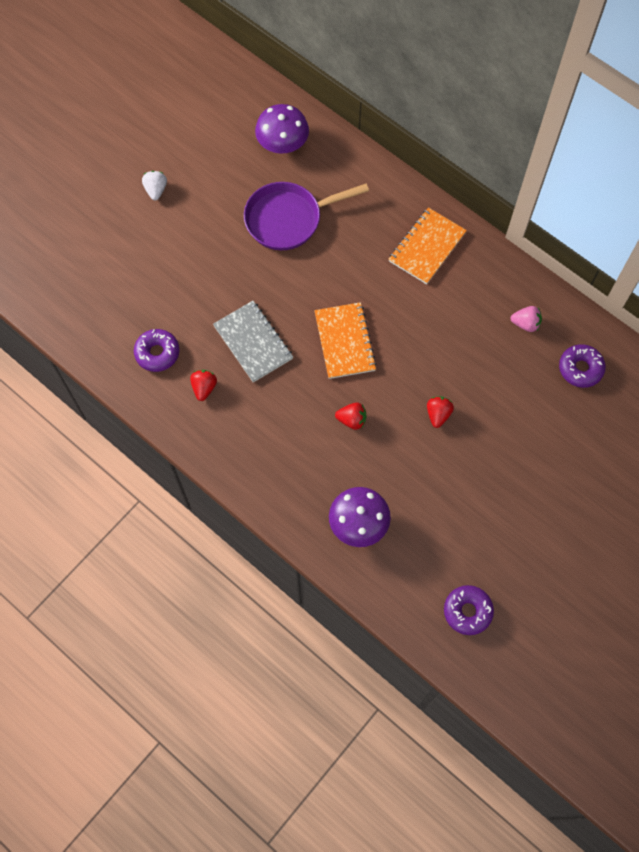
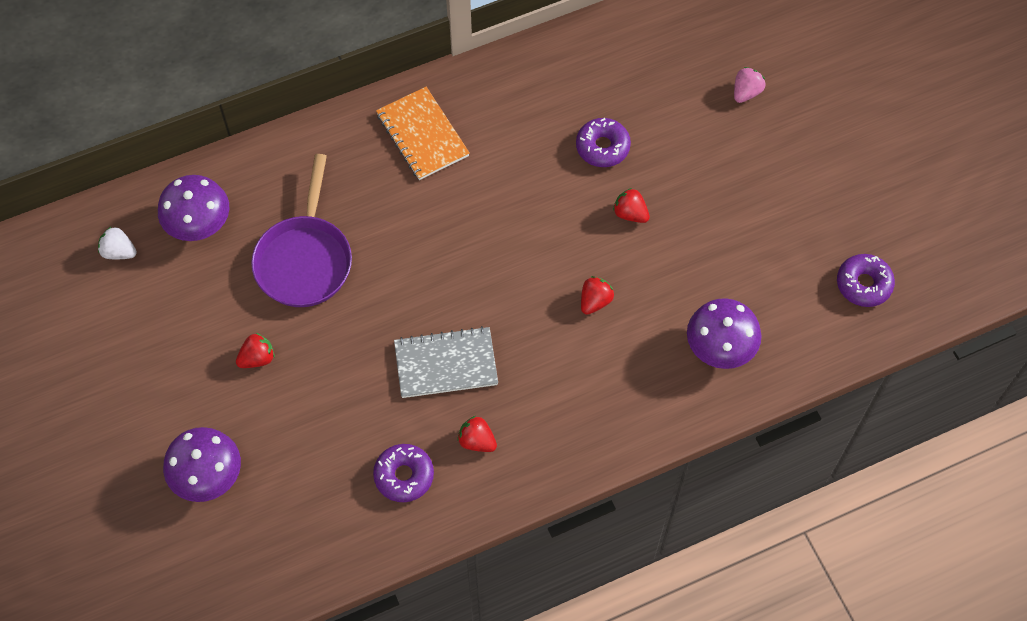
camera: 65 degrees left, 5 degrees down
(104, 236) = (207, 475): none -> purple mushroom
(156, 190) = (177, 390): white strawberry -> white strawberry (119, 252)
(201, 225) = (257, 358): none -> red strawberry
(344, 341) = (495, 267): orange notebook -> none
(525, 324) = (566, 84): pink strawberry -> pink strawberry (746, 92)
(580, 368) = (644, 59): purple donut -> purple donut (602, 147)

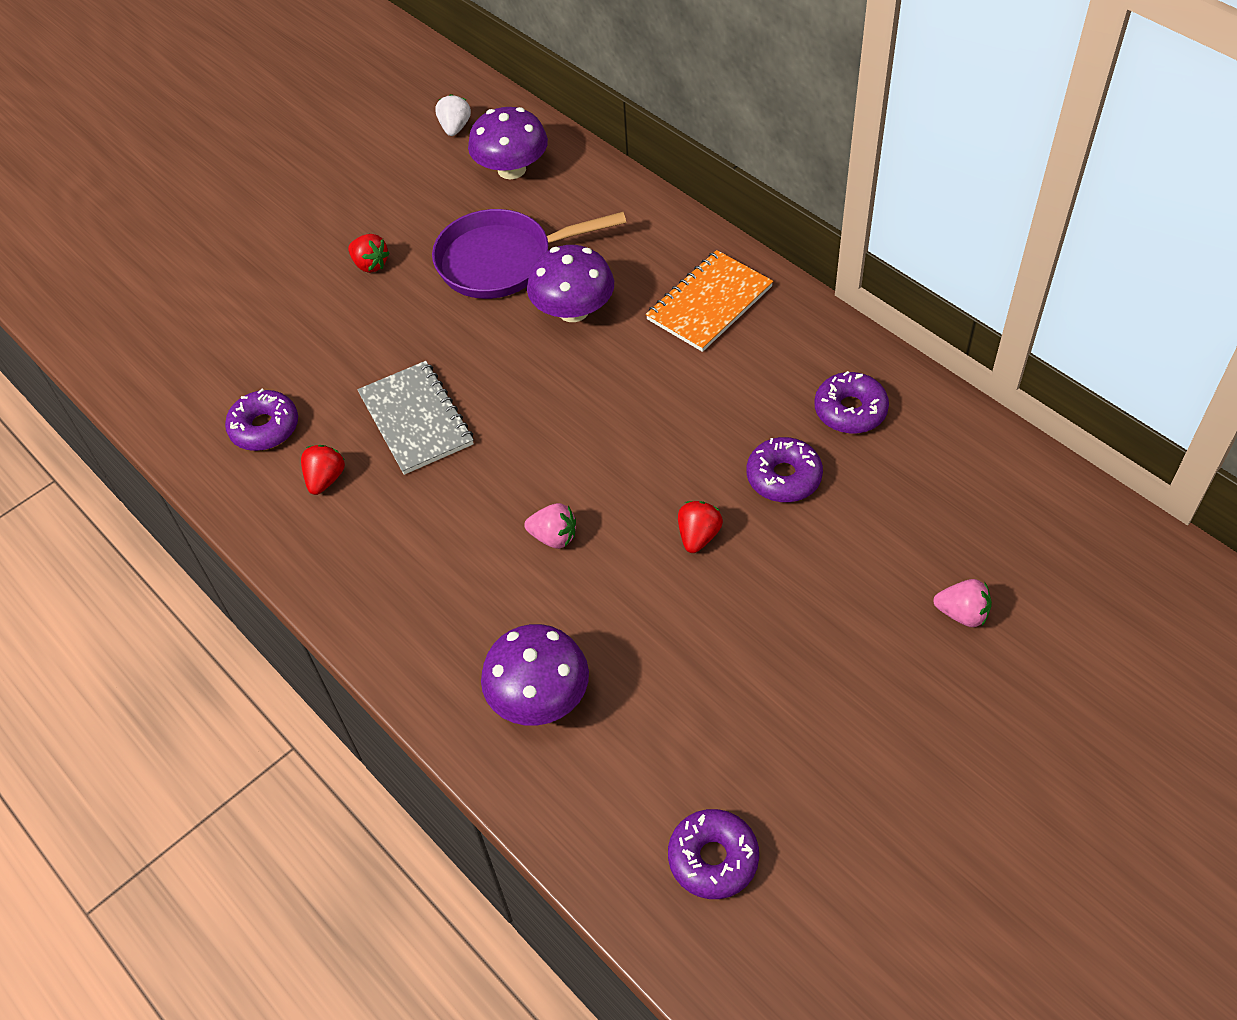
camera: 75 degrees right, 10 degrees down
(207, 475) = (226, 273): purple mushroom -> purple mushroom (573, 310)
(563, 88) = (850, 410): none -> purple donut
(595, 301) = (554, 537): red strawberry -> pink strawberry

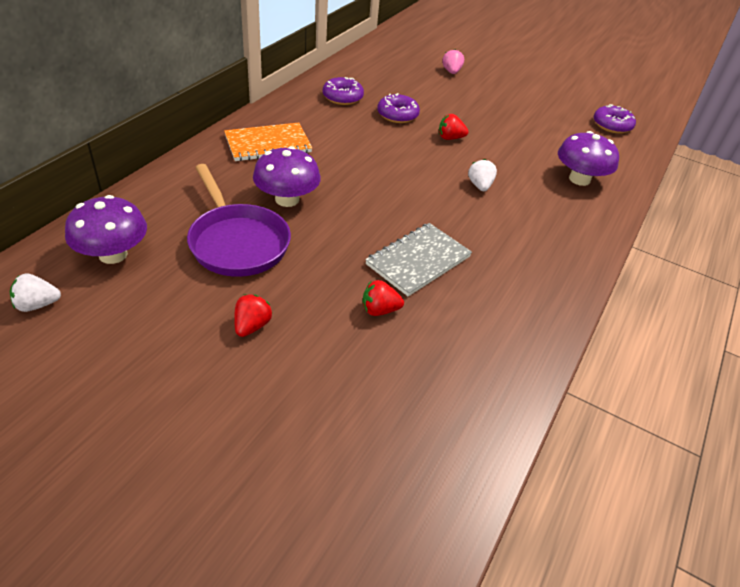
camera: 115 degrees left, 10 degrees down
(265, 428) = (465, 350): purple donut -> none
(325, 479) = (494, 298): red strawberry -> red strawberry (379, 310)
(554, 537) = (480, 186): pink strawberry -> white strawberry
(709, 303) = (268, 144): orange notebook -> orange notebook turned 45 degrees counterclockwise

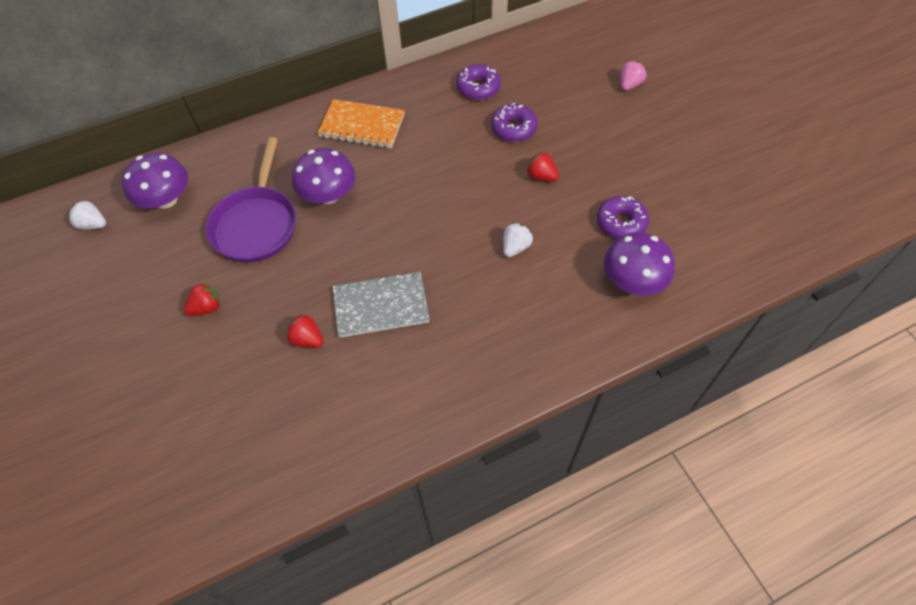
camera: 40 degrees right, 15 degrees up
(612, 125) = (754, 223): purple donut -> purple donut (621, 223)

